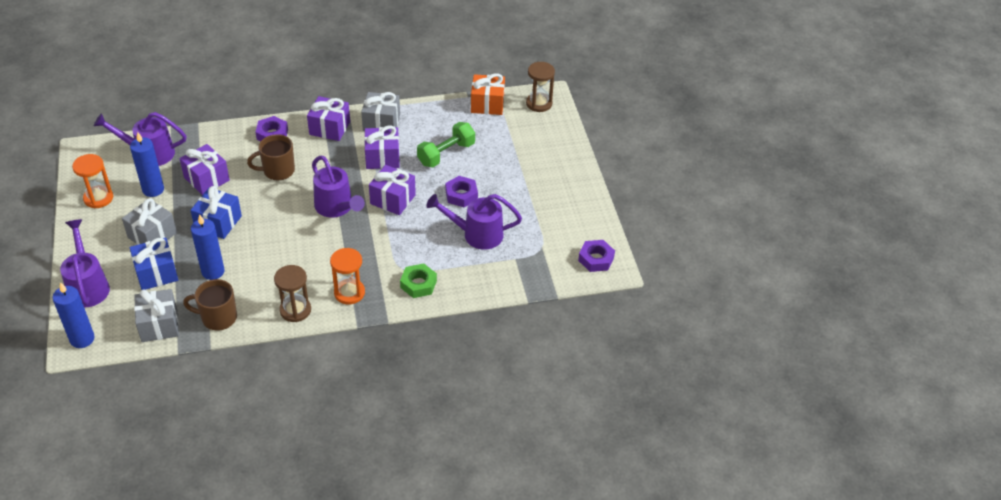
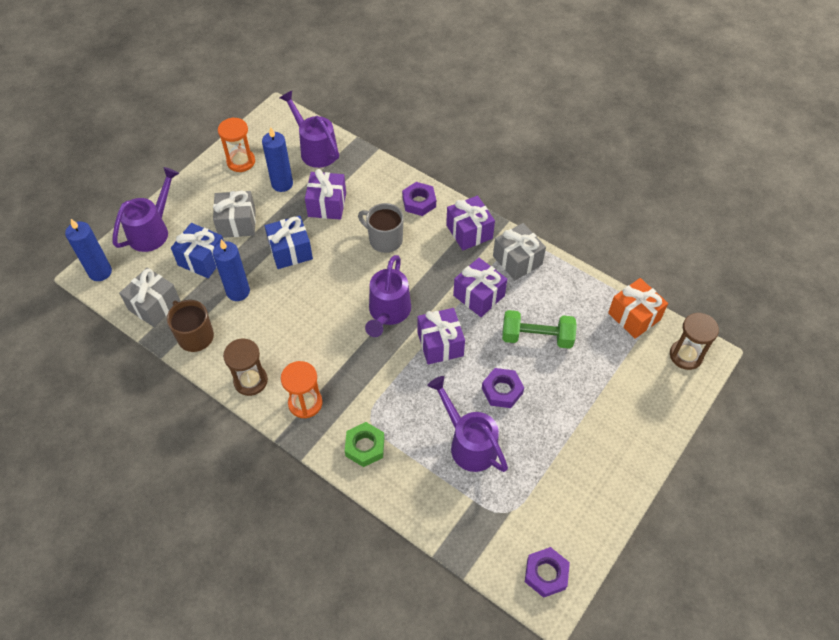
camera: 50 degrees right, 10 degrees up
(278, 170) = (384, 240): brown mug -> grey mug

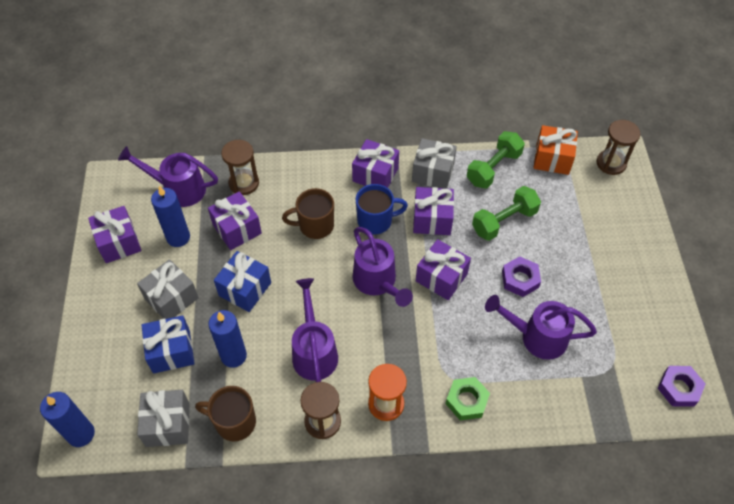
camera: 40 degrees left, 0 degrees up
(152, 230) = (95, 360): purple watering can -> purple watering can (314, 351)
(241, 161) = (119, 243): orange hourglass -> purple gift
(364, 174) = (244, 183): none -> brown hourglass
(384, 240) = (315, 225): grey mug -> brown mug
(419, 202) = (312, 177): purple nut -> none
(433, 267) = (376, 221): none -> blue mug
(572, 290) = (493, 168): none -> green dumbbell

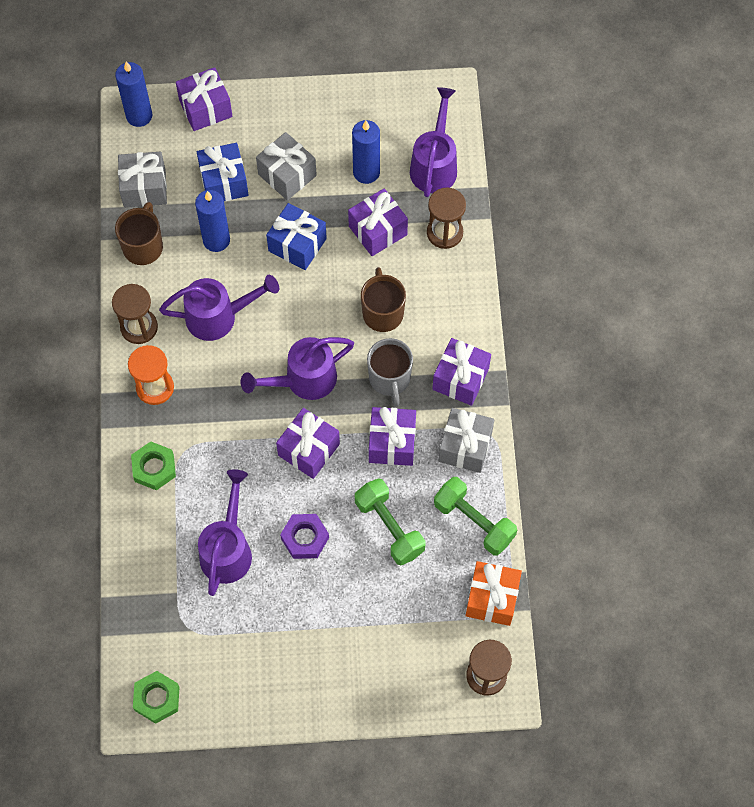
camera: 90 degrees right, 10 degrees up
(119, 243) = (359, 115): purple gift -> purple gift (205, 108)
(376, 221) = (390, 379): blue mug -> grey mug
(679, 388) = (157, 698): purple nut -> green nut

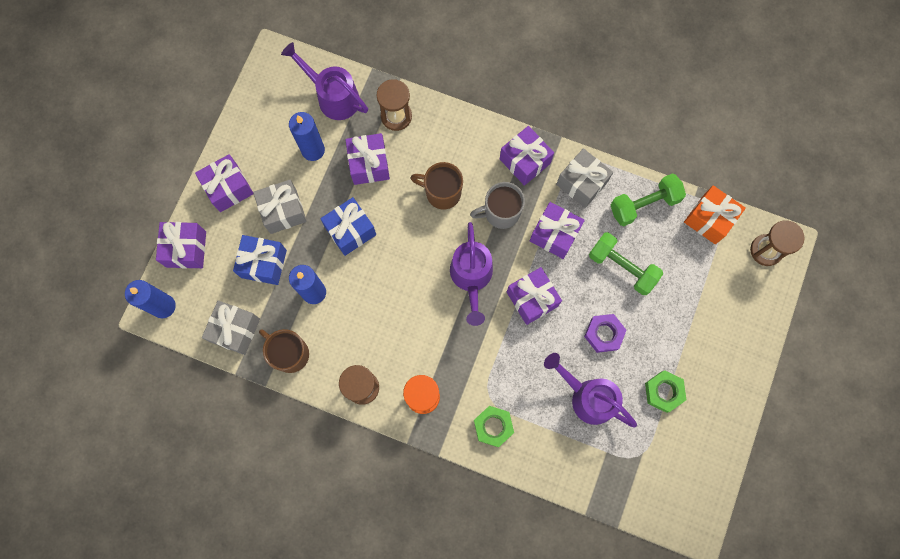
camera: 65 degrees left, 10 degrees up
(157, 698) = (687, 504): green nut -> green nut (663, 392)
(219, 317) = (384, 319): purple watering can -> none
(286, 116) = (228, 188): none -> purple gift
(389, 527) = (622, 267): green dumbbell -> green dumbbell turned 45 degrees clockwise
(390, 379) = (500, 212): grey mug -> grey mug turned 150 degrees clockwise

